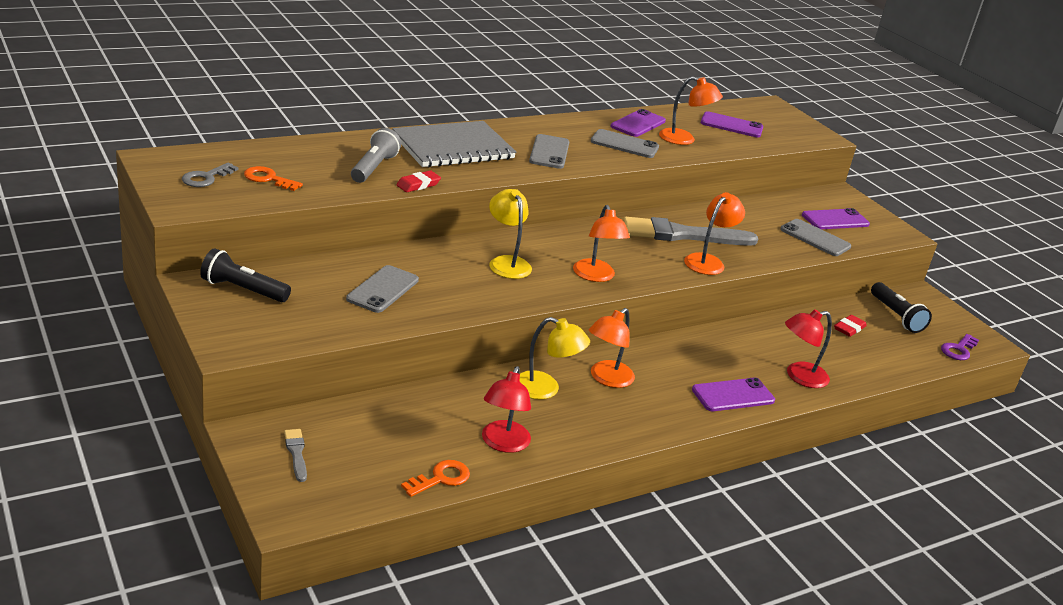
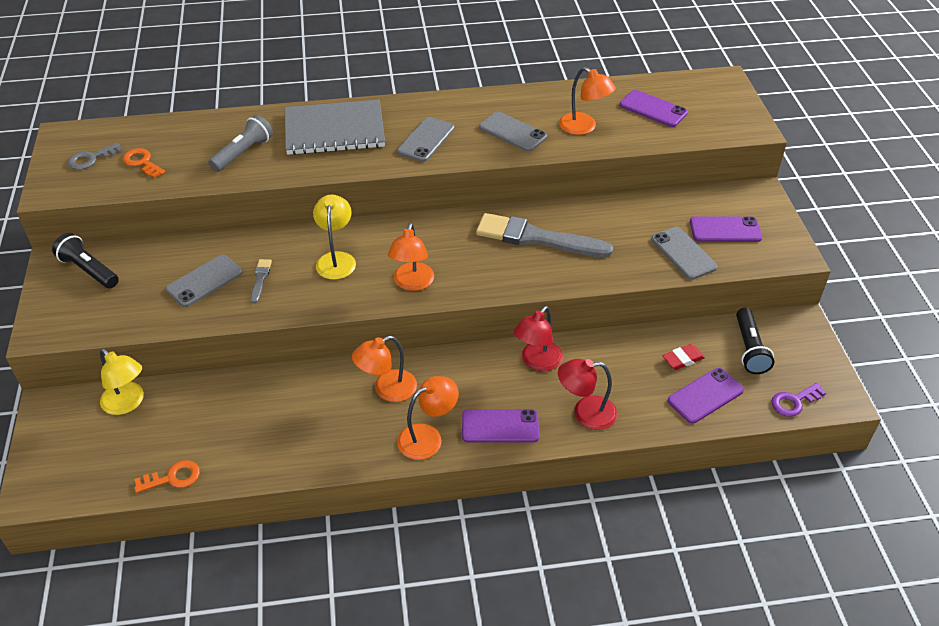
camera: 25 degrees right, 15 degrees up
(296, 453) = (73, 432): grey brush -> grey brush (260, 279)
(418, 185) = (270, 176): red eraser -> none
(503, 444) = (248, 449): red lamp -> red lamp (537, 362)
(545, 389) = (323, 394): yellow lamp -> yellow lamp (128, 403)
(638, 124) = (547, 104): purple phone -> purple phone (705, 395)
(708, 261) = (541, 274): orange lamp -> orange lamp (428, 437)

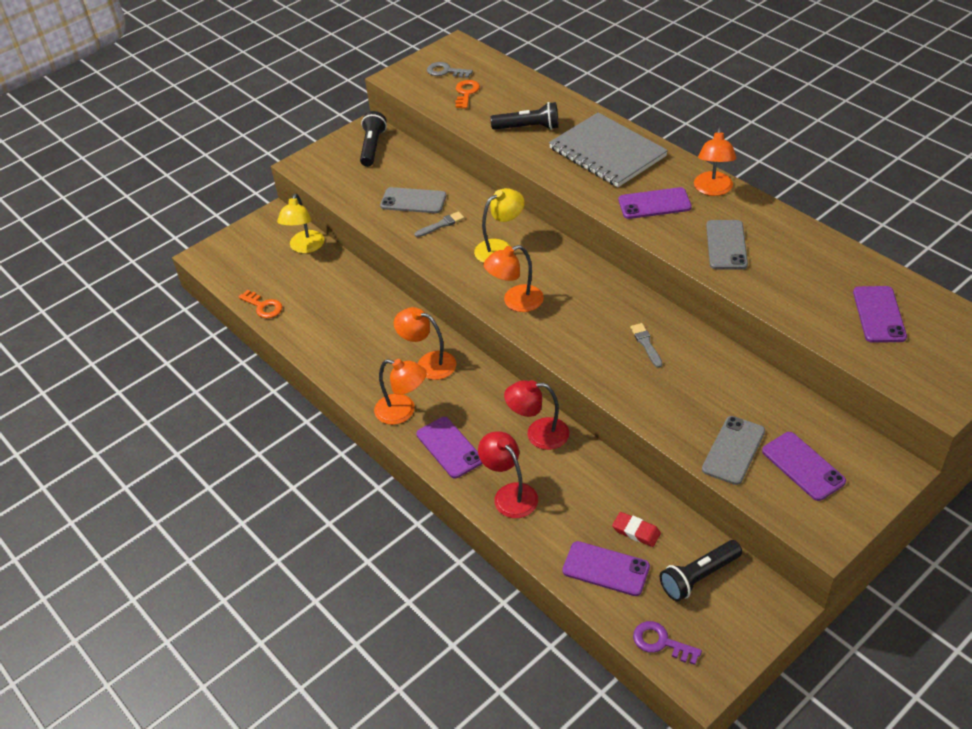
camera: 60 degrees right, 0 degrees up
(243, 153) = (528, 128): grey flashlight -> black flashlight
(426, 140) = (654, 204): grey phone -> purple phone
(536, 238) = (646, 344): grey brush -> grey brush, size x0.42
(584, 127) = (789, 284): orange lamp -> orange lamp (713, 190)

